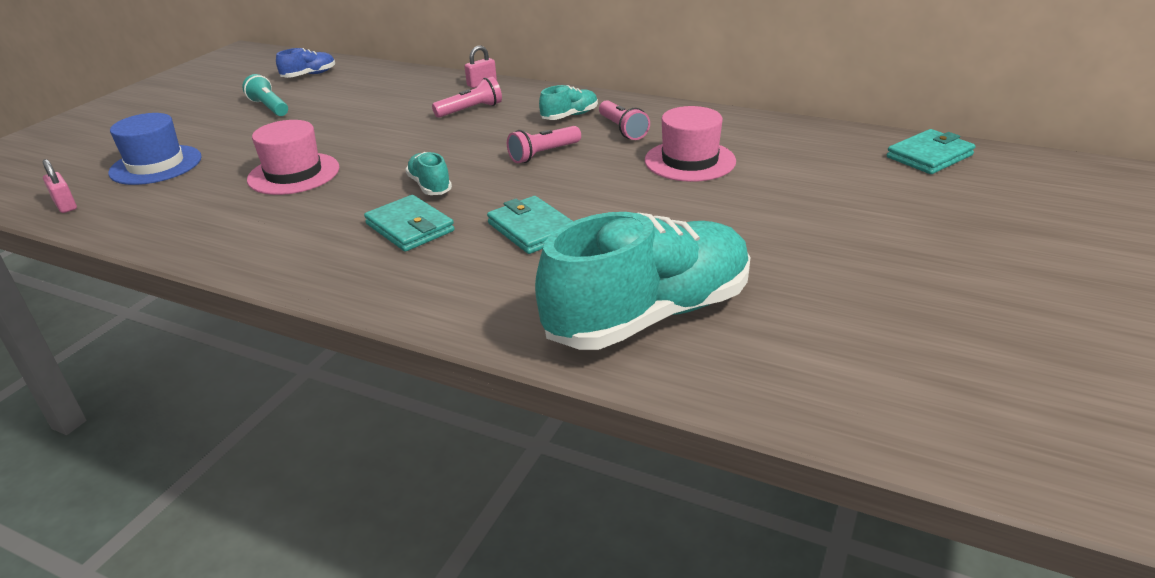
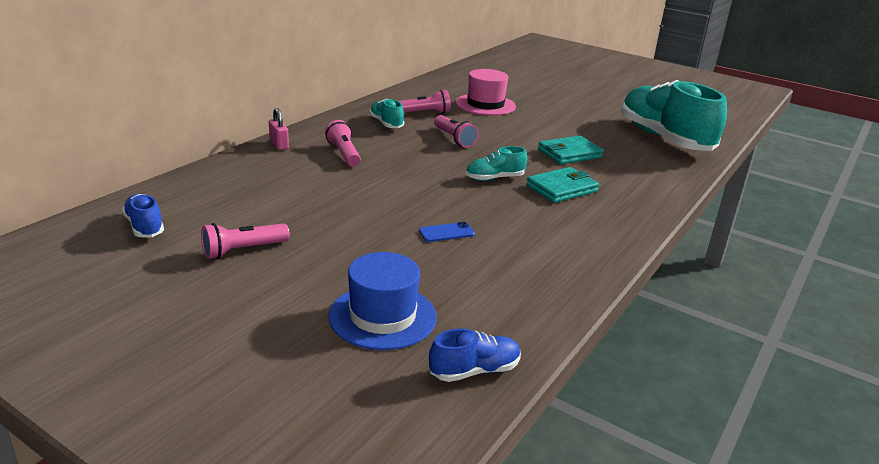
camera: 85 degrees left, 5 degrees down
(65, 205) = (474, 371): pink padlock -> blue shoe
(269, 107) = (243, 250): turquoise flashlight -> pink flashlight
(294, 174) = (446, 232): pink hat -> blue phone
(929, 156) = (502, 62): turquoise wallet -> none

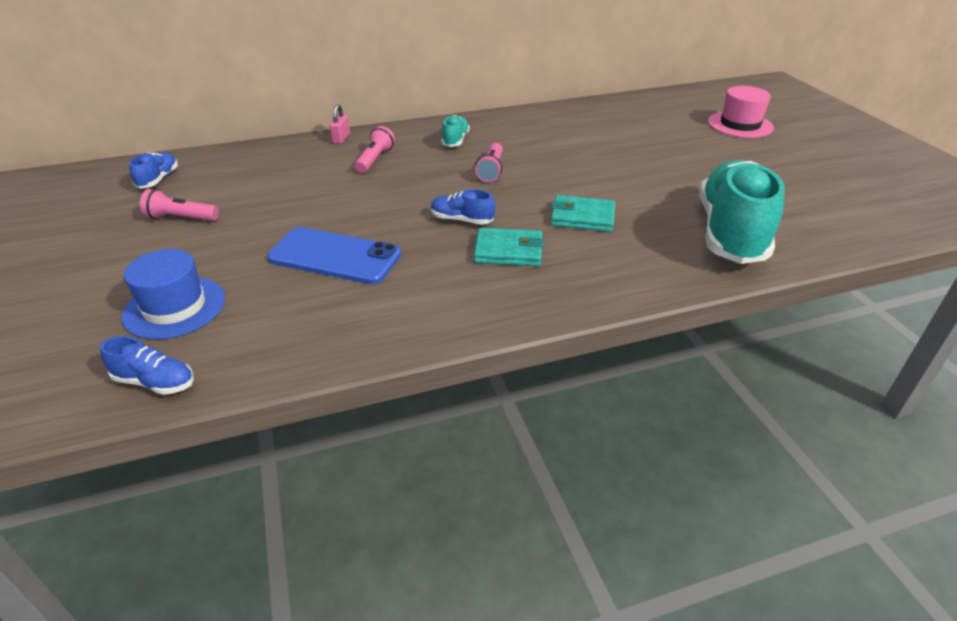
camera: 40 degrees right, 10 degrees up
(424, 113) = (506, 137): pink flashlight -> none
(446, 232) = (334, 256): blue phone -> blue phone, size x2.39
(485, 105) = (582, 143): pink hat -> pink hat (740, 125)
(494, 178) = (461, 220): turquoise shoe -> blue shoe

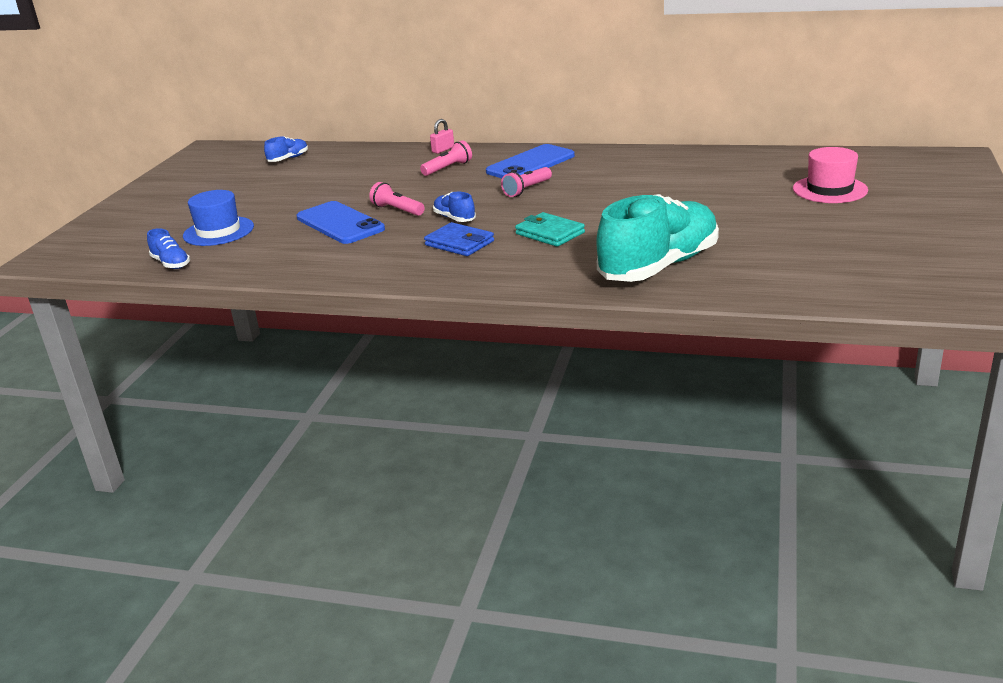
camera: 35 degrees right, 10 degrees down
(181, 218) = (275, 184): pink flashlight -> pink flashlight (397, 210)
(455, 140) = (530, 164): turquoise shoe -> blue phone
(508, 251) = (459, 243): turquoise wallet -> blue wallet

